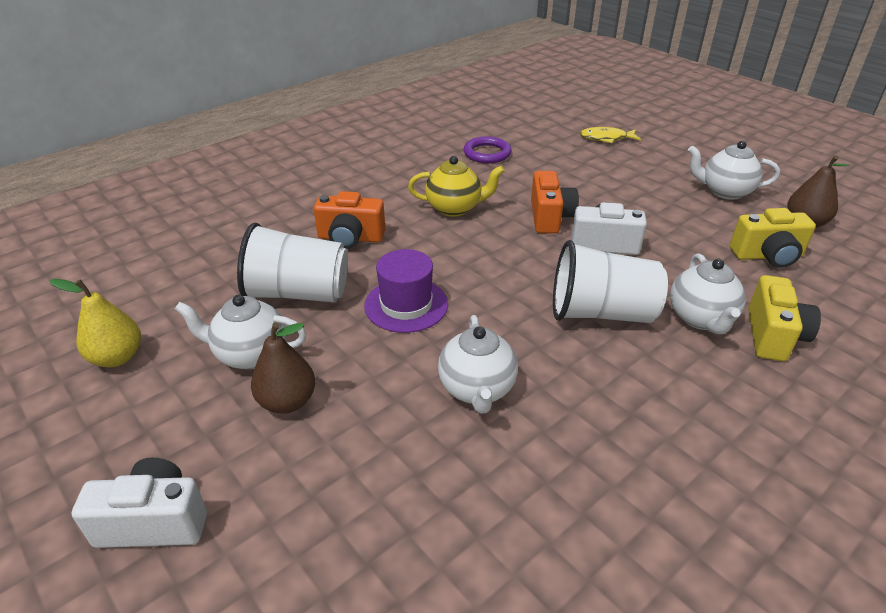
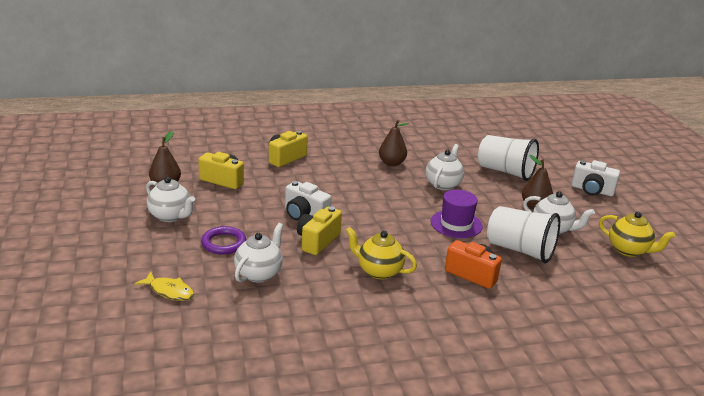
camera: 155 degrees left, 10 degrees down
(117, 357) = (629, 250): yellow pear -> yellow teapot
(487, 153) = (299, 315): purple ring -> purple ring (223, 243)
(550, 217) = (317, 241): orange camera -> yellow camera
(601, 313) = (353, 189): white cup -> white cup (505, 172)
(610, 410) = (391, 163): none -> brown pear
(701, 319) = (307, 172): white teapot -> white teapot (259, 273)

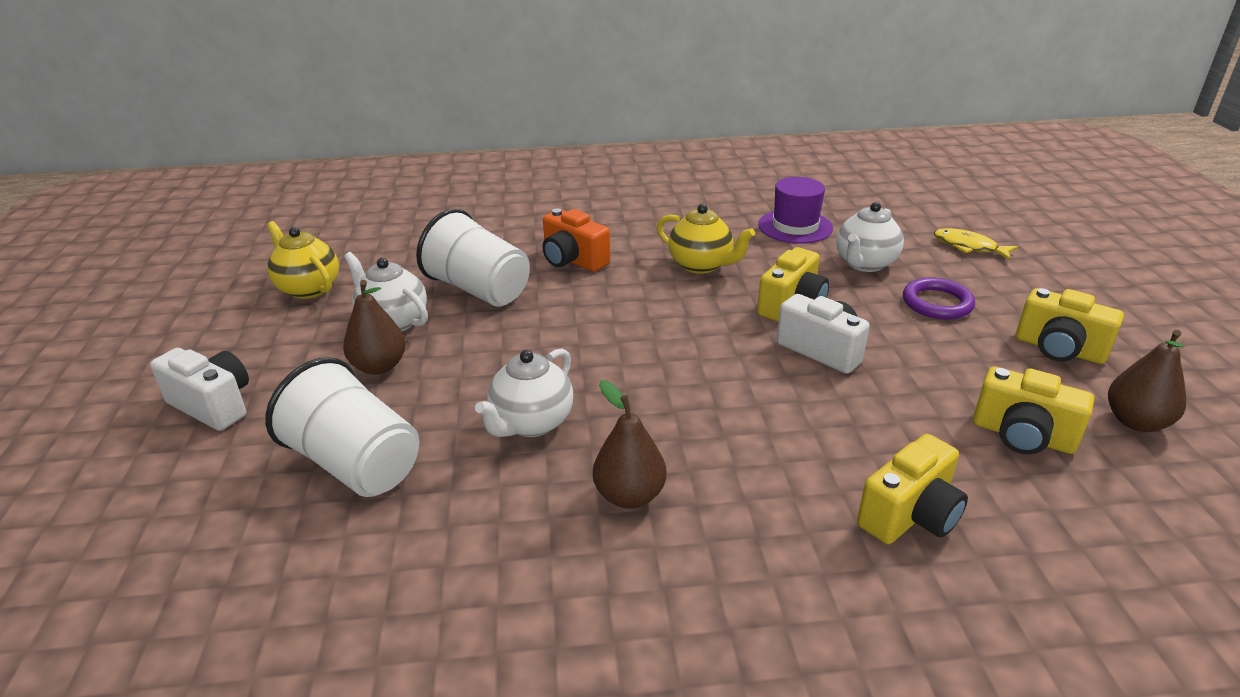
camera: 170 degrees left, 5 degrees up
(171, 216) = (1059, 349): white teapot -> yellow camera
(456, 224) = (554, 332): purple hat -> purple hat (795, 226)

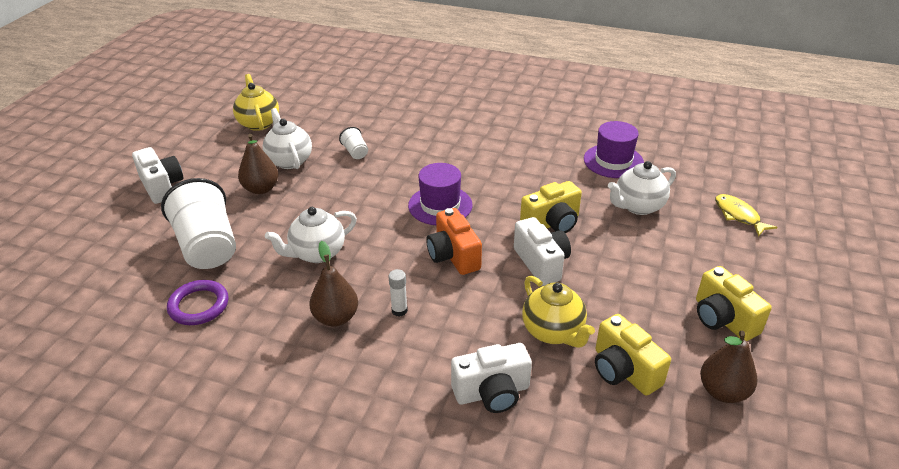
camera: 25 degrees right, 5 degrees up
(479, 290) = (355, 152): white cup -> white cup, size x0.44
(573, 260) = (431, 146): orange camera -> orange camera (453, 256)
(644, 321) = (440, 205): none -> purple hat
(701, 265) = (515, 174): yellow teapot -> yellow teapot (553, 332)
(706, 458) = (399, 310): none -> white glue stick
(910, 515) = (492, 392): yellow camera -> white camera
(937, 303) = (663, 254): purple ring -> purple ring (199, 305)

